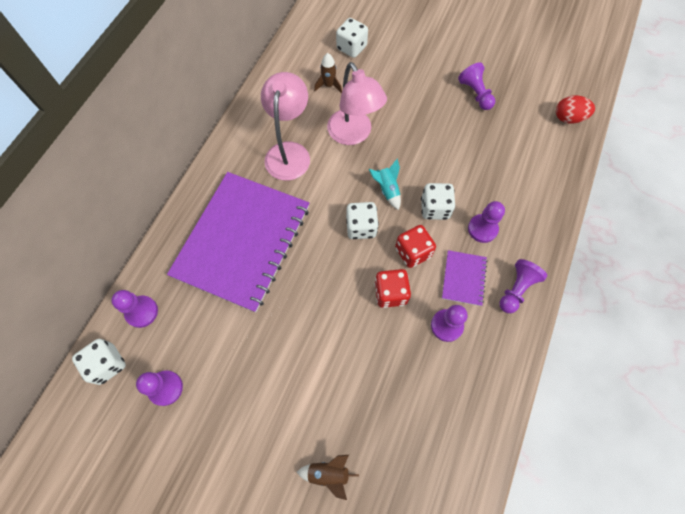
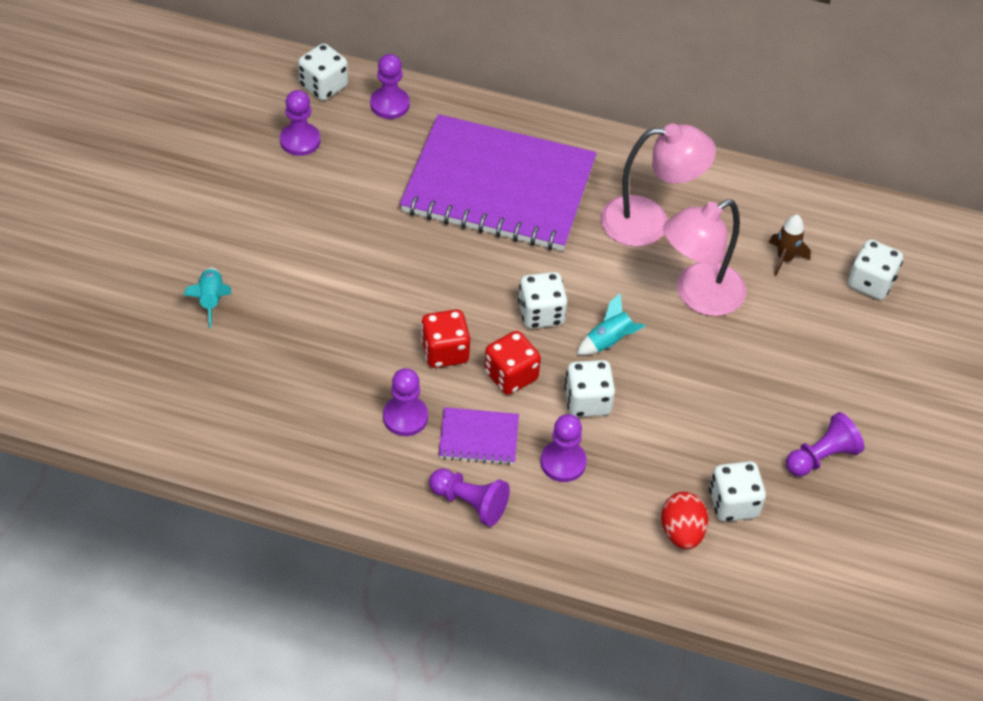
camera: 80 degrees right, 15 degrees down
(328, 473) = (211, 300): brown rocket -> turquoise rocket
(509, 141) = (733, 503): none -> white dice
(568, 118) = (804, 596): red egg -> red egg (681, 532)

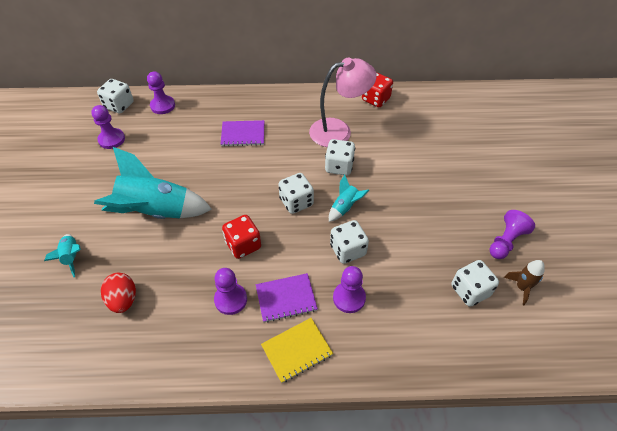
camera: 15 degrees left, 0 degrees up
(338, 270) = (156, 212): none -> turquoise rocket
(469, 503) = (297, 350): purple pawn -> yellow notebook
(498, 187) = (243, 134): purple notebook -> purple notebook, size x0.41
(511, 375) = (292, 248): red dice -> red dice (375, 99)
(681, 532) = (447, 323): red egg -> red egg (123, 300)
(698, 296) = (385, 164): pink lamp -> none
(784, 258) = (423, 130): brown rocket -> brown rocket (521, 287)
(870, 283) = (476, 130): white dice -> white dice (339, 166)

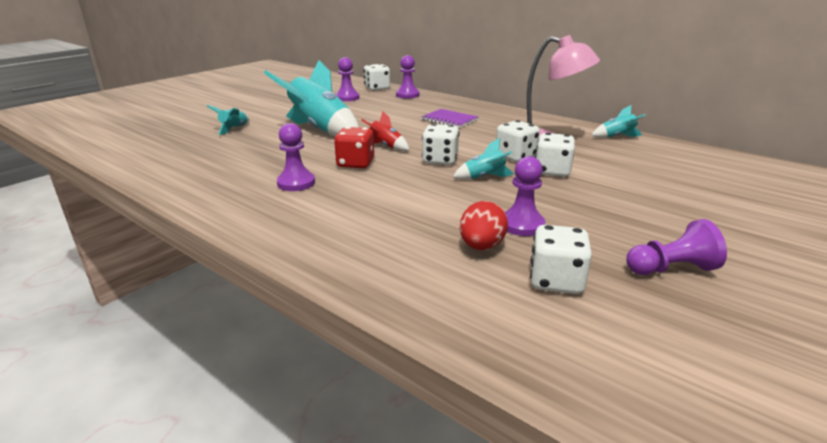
camera: 40 degrees right, 25 degrees down
(123, 300) = (227, 154): red egg -> red egg (481, 246)
(238, 205) = (386, 146): none -> red rocket
(286, 298) = (340, 200): purple notebook -> none
(297, 350) = (297, 230): yellow notebook -> none
(347, 250) = (446, 199): white dice -> white dice (552, 171)
(349, 298) = (399, 224): purple pawn -> purple pawn (522, 225)
(375, 99) = (617, 137): red dice -> turquoise rocket
(521, 287) = (646, 313): brown rocket -> none

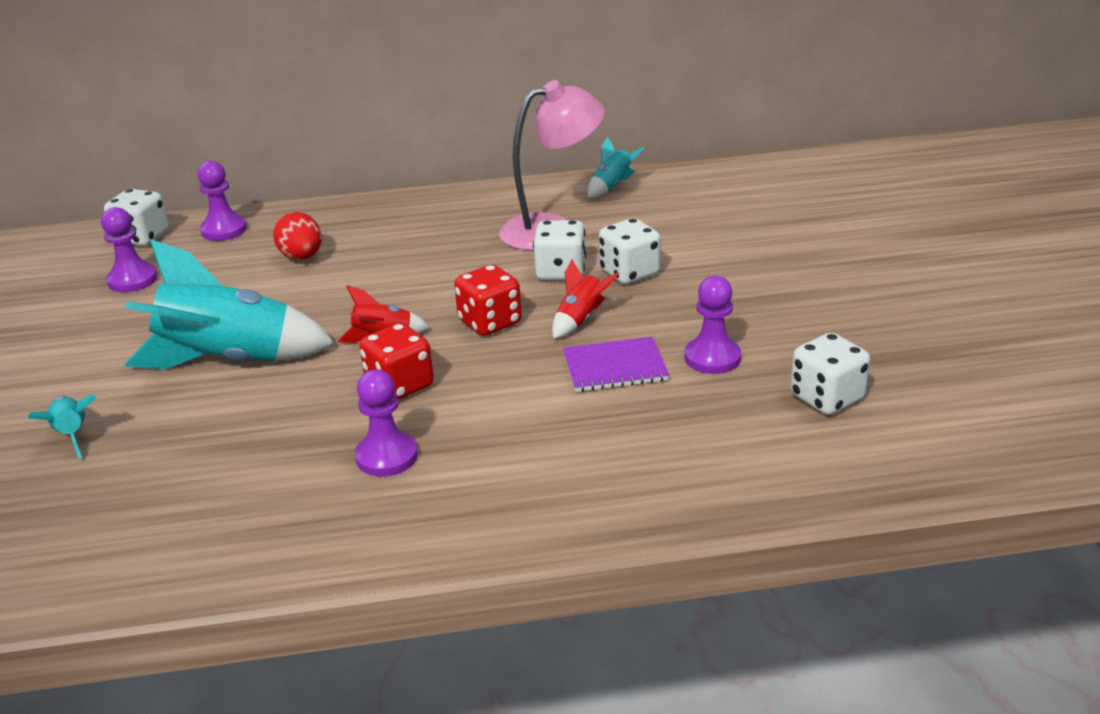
camera: 45 degrees left, 5 degrees up
(440, 160) = (490, 322): white dice -> red dice
(449, 120) = (378, 250): purple notebook -> purple notebook (614, 367)
(481, 246) = (721, 404): red egg -> red egg (302, 257)
(484, 177) = (580, 320): turquoise rocket -> red rocket
(671, 269) = (877, 331): purple pawn -> none

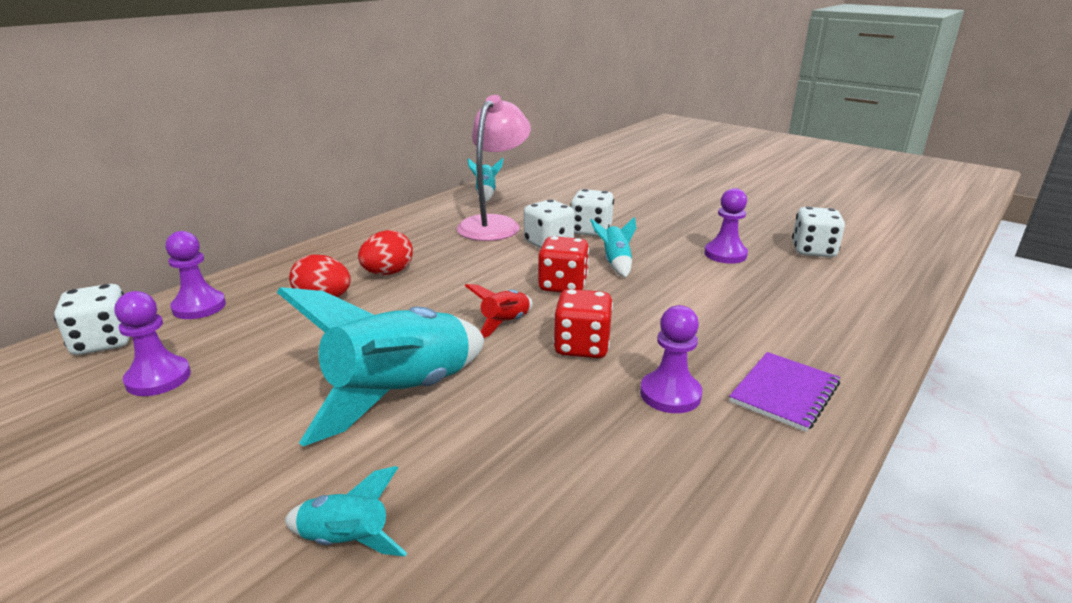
camera: 45 degrees left, 5 degrees down
(381, 250) = (388, 273): none -> red egg
(580, 320) = (615, 263): red rocket -> turquoise rocket
(614, 367) = (688, 279): purple notebook -> purple notebook (784, 393)

